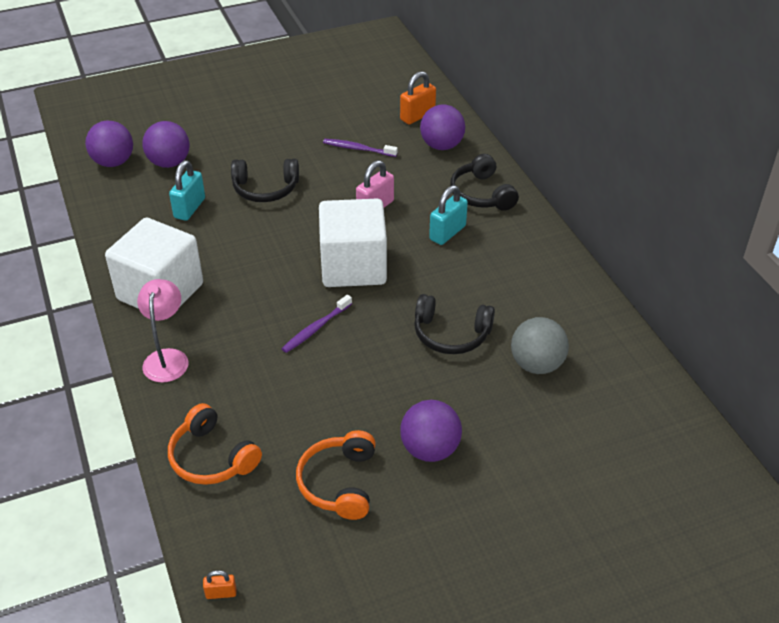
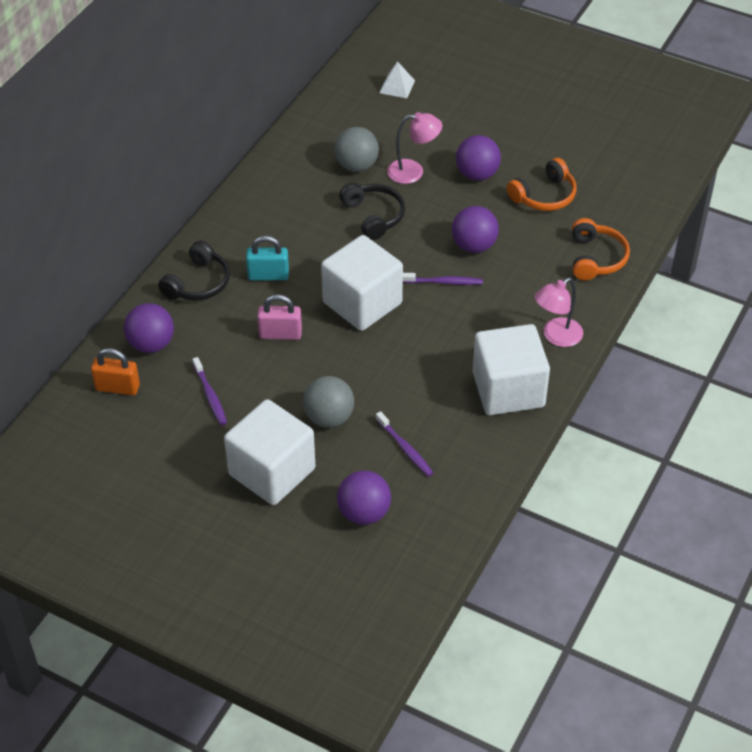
camera: 130 degrees left, 5 degrees up
(113, 162) = (406, 556): purple ball -> purple ball (474, 246)
(189, 208) = (405, 448): turquoise padlock -> purple toothbrush
(221, 593) = (660, 196): orange padlock -> none
(257, 143) = (272, 471): none -> white cube
(265, 189) = (329, 418): black headphones -> grey ball
(485, 401) = (413, 171): none -> pink lamp
(647, 479) = (397, 86): none -> white pyramid

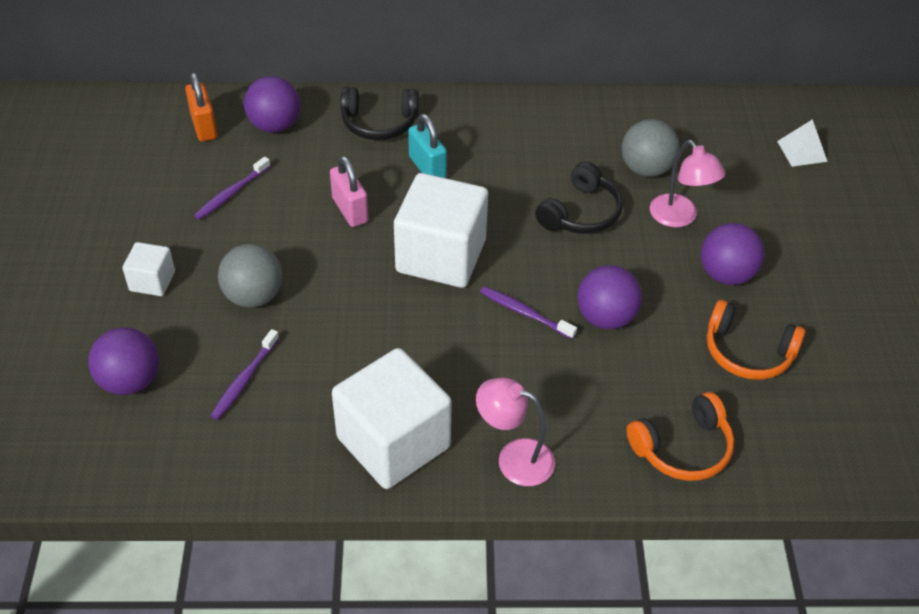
camera: 60 degrees right, 0 degrees up
(272, 471) = (152, 281): white cube -> white cube, size x0.48
(443, 282) = (525, 313): purple toothbrush -> purple toothbrush turned 150 degrees clockwise

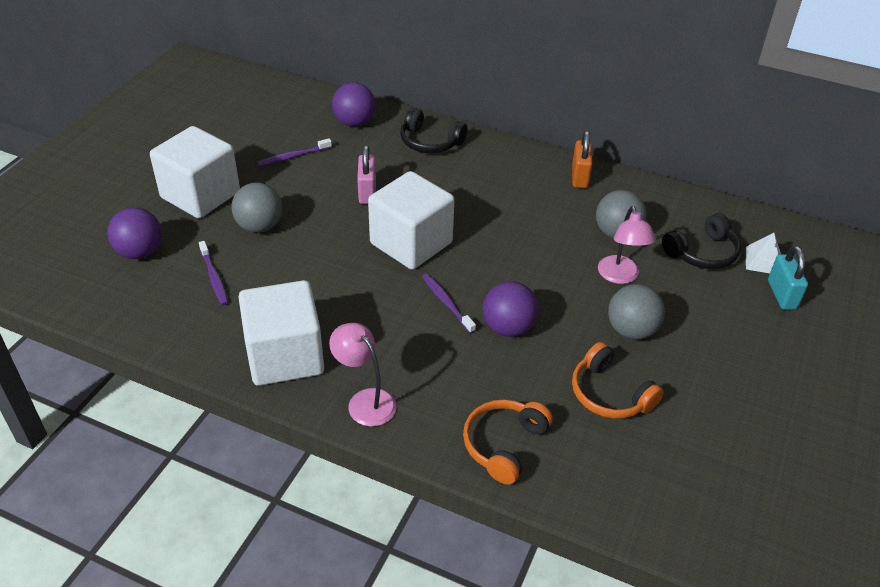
camera: 25 degrees right, 5 degrees down
(152, 281) = (200, 195): white cube -> white cube, size x2.08
(204, 126) = (306, 110): orange padlock -> orange padlock (580, 177)
(245, 379) = (214, 277): purple toothbrush -> purple toothbrush turned 75 degrees counterclockwise
(427, 168) = (444, 181): turquoise padlock -> turquoise padlock (781, 295)
(581, 213) = (541, 248): black headphones -> black headphones (702, 253)
(683, 448) = (504, 445): orange headphones -> orange headphones turned 120 degrees clockwise
(726, 274) = (631, 330): purple ball -> grey ball

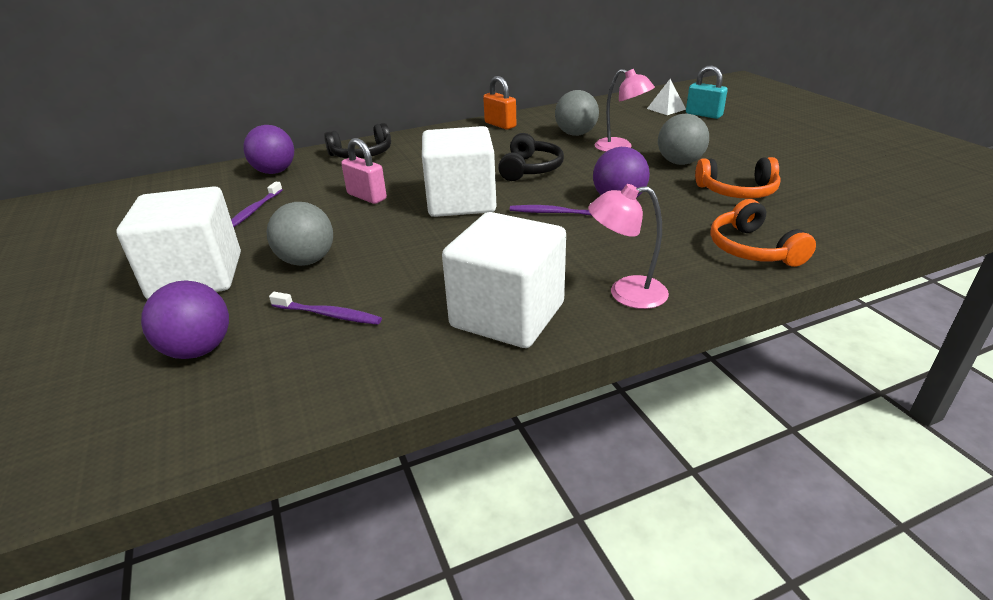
camera: 45 degrees left, 10 degrees down
(702, 253) = (634, 120): black headphones -> black headphones (530, 169)

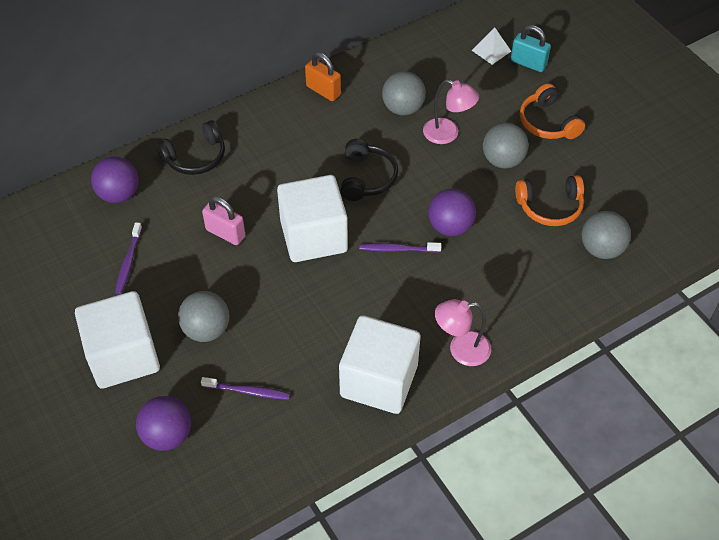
camera: 10 degrees left, 20 degrees up
(752, 249) = (554, 289): orange headphones -> orange headphones (547, 122)
(808, 221) = (601, 249): none -> grey ball

